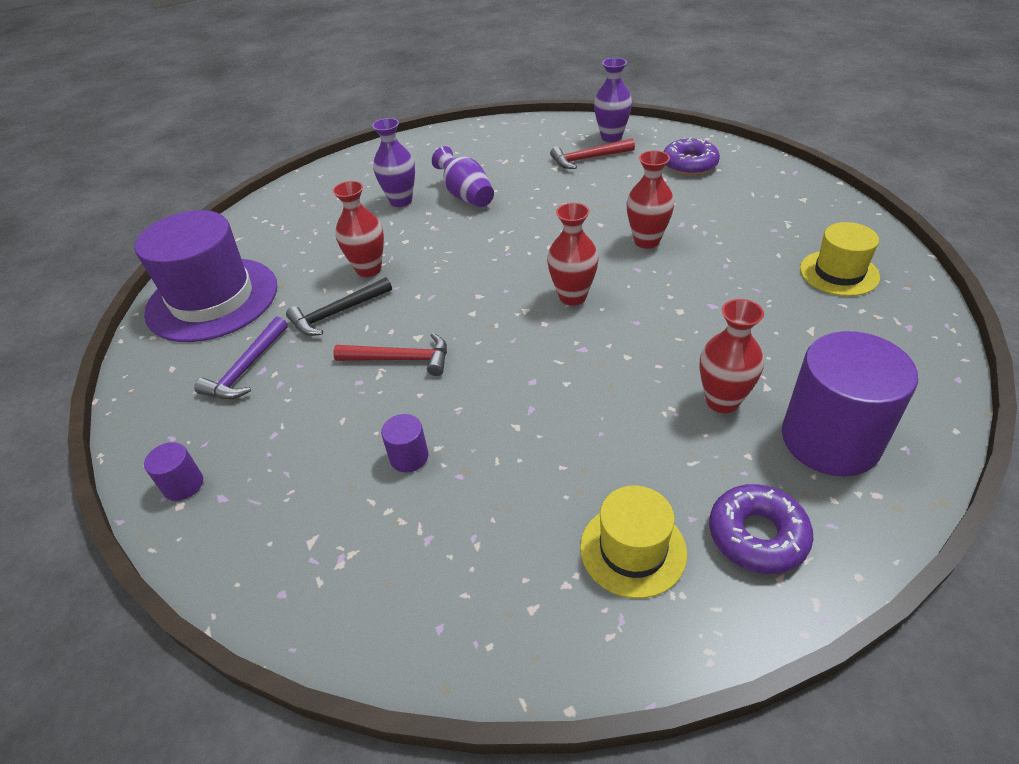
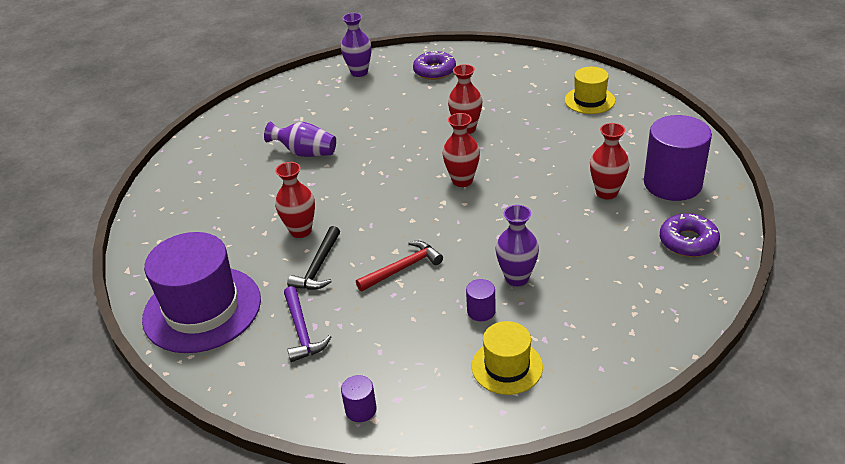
camera: 40 degrees left, 5 degrees down
(401, 201) = (258, 177): purple vase -> purple vase (517, 278)
(588, 159) = (362, 93): red hammer -> none
(633, 550) = (645, 280): yellow hat -> yellow hat (507, 366)

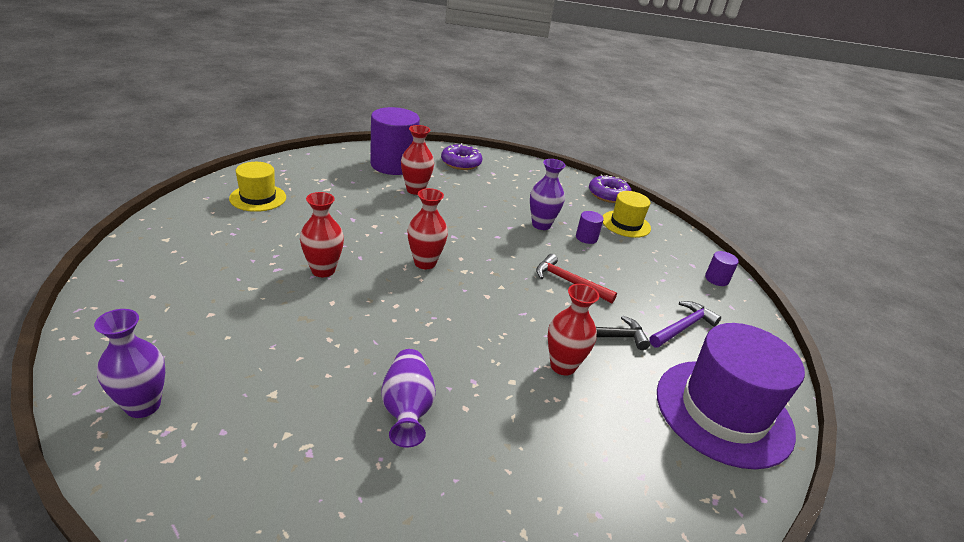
camera: 120 degrees left, 5 degrees down
(434, 71) = (160, 315): purple donut -> purple donut (608, 195)

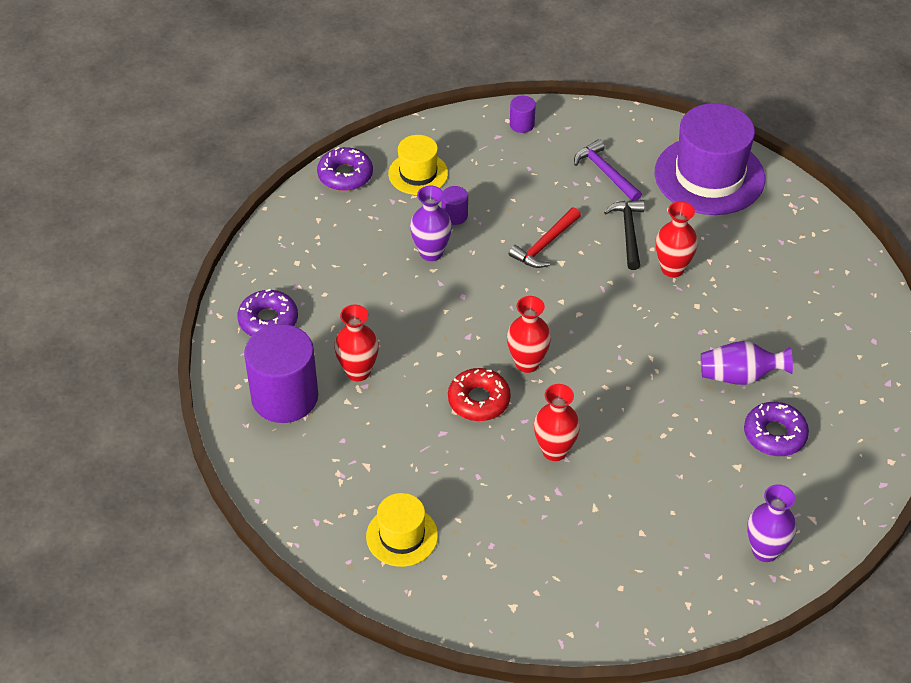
camera: 80 degrees left, 15 degrees up
(312, 433) = (774, 435): none -> purple donut
(384, 237) = (479, 400): none -> red donut

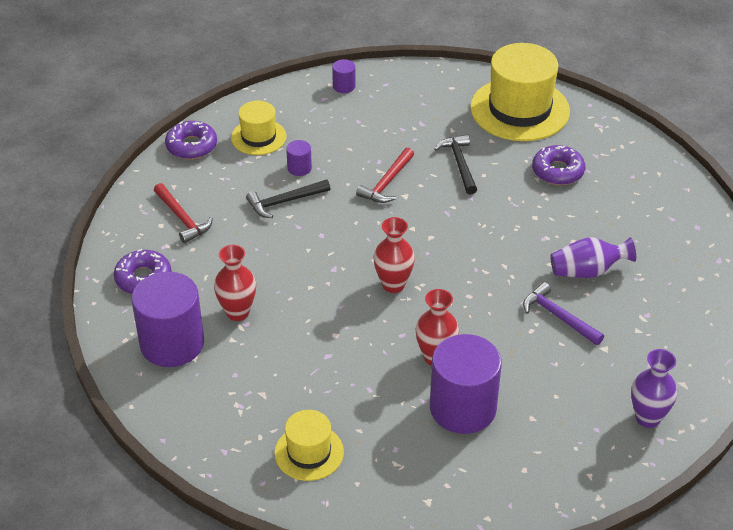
camera: 10 degrees left, 5 degrees down
(320, 258) = (182, 218): none -> red hammer
(431, 253) = (284, 202): purple vase -> black hammer
(479, 400) = (355, 322): red donut -> none
(571, 511) = (462, 408): none -> purple cylinder
(605, 172) = (427, 117): purple hammer -> purple hammer (558, 316)
(672, 268) = (506, 189): red vase -> none
(709, 176) = (520, 109): purple hat -> yellow hat
(774, 435) = (631, 317): purple donut -> purple donut (557, 171)

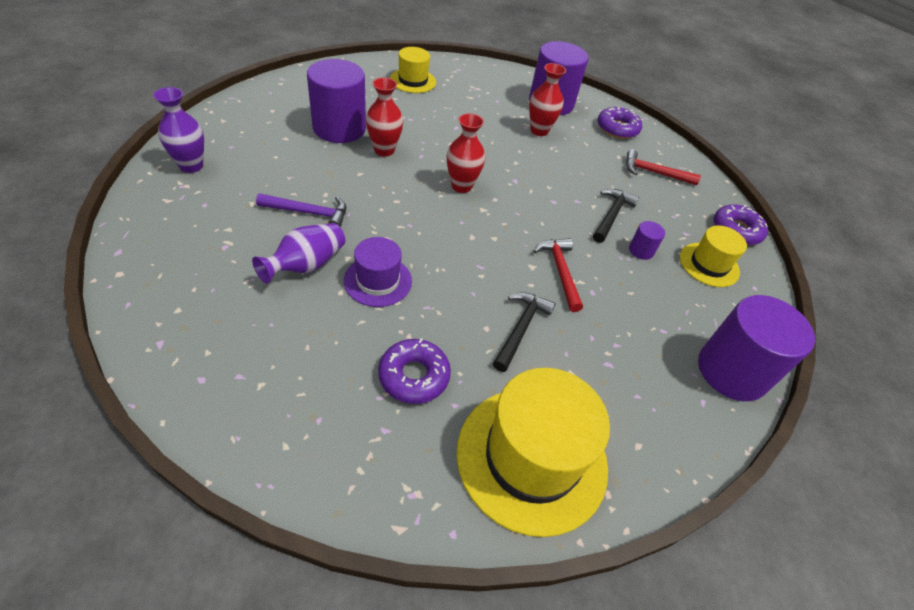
camera: 135 degrees right, 5 degrees up
(344, 86) = (731, 371): purple cylinder -> purple cylinder, size x2.32
(459, 164) = (521, 329): black hammer -> black hammer turned 105 degrees counterclockwise
(538, 236) = (378, 281): none -> purple hat

